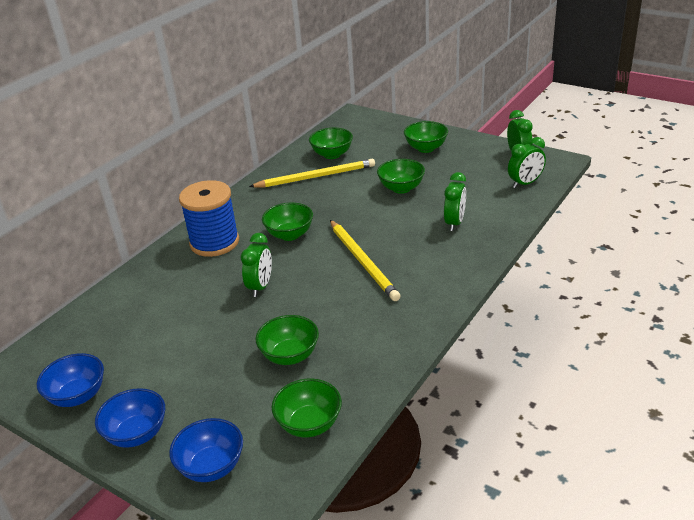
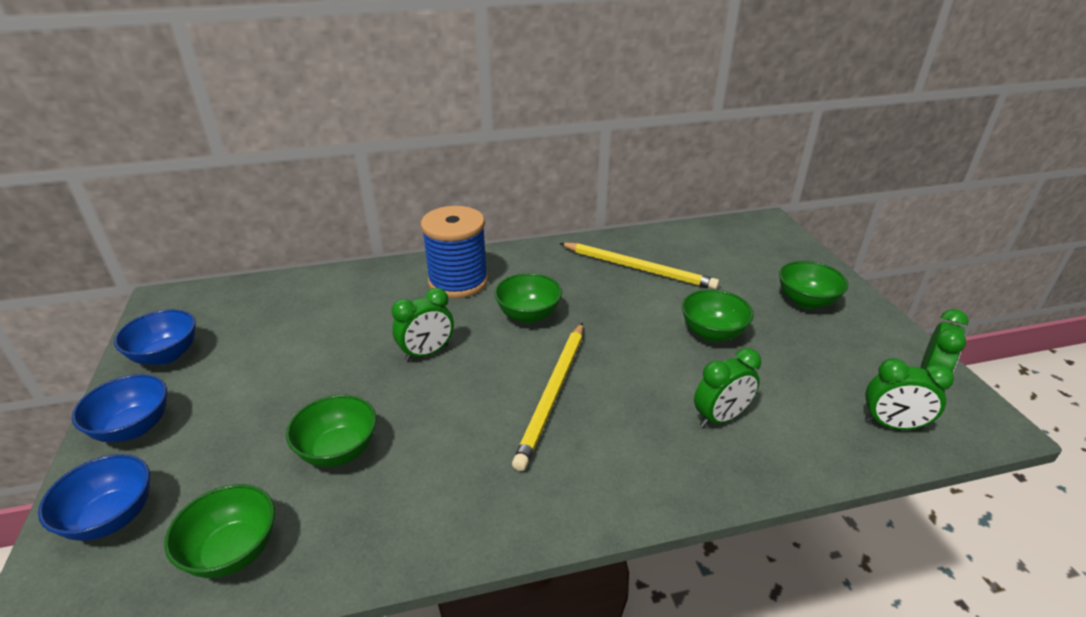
camera: 40 degrees right, 0 degrees up
(332, 154) = (687, 253): green bowl -> none

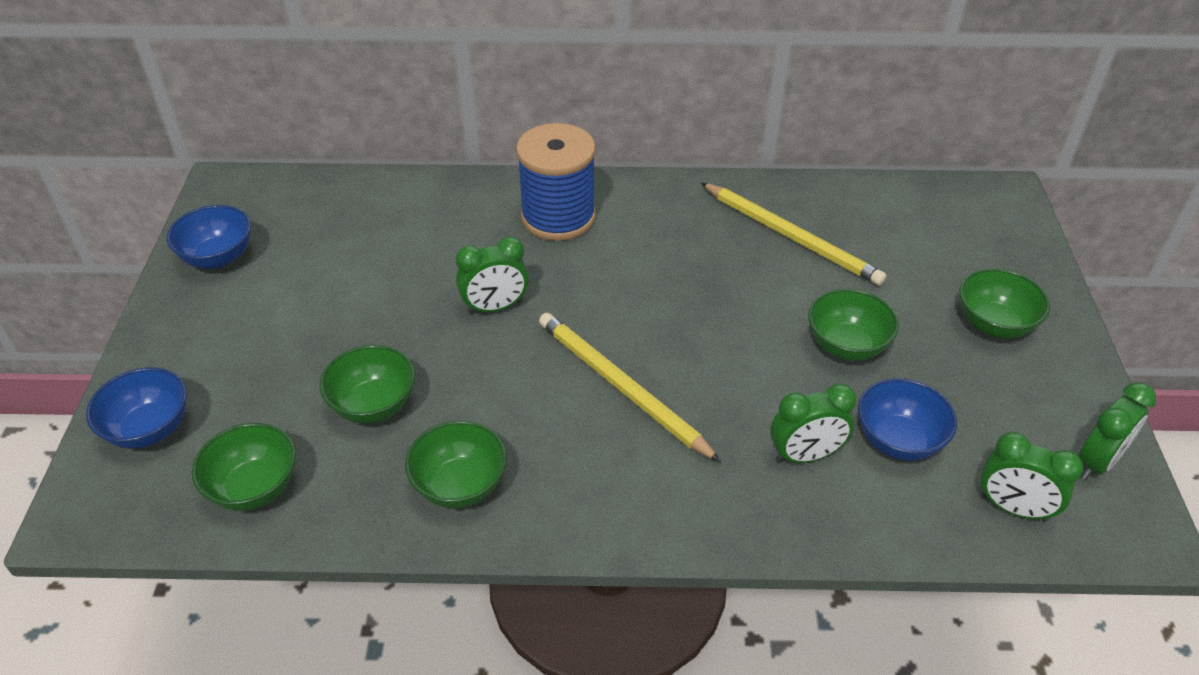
camera: 15 degrees right, 10 degrees up
(134, 428) = (178, 337): blue bowl -> blue bowl (898, 441)
(528, 315) = (628, 279): green bowl -> green bowl (460, 485)
(553, 394) = (621, 387): yellow pencil -> yellow pencil turned 105 degrees clockwise

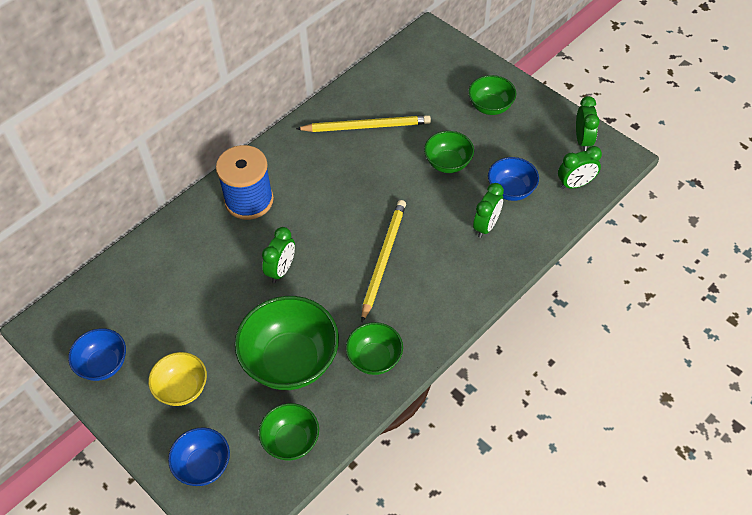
camera: 45 degrees left, 10 degrees up
(243, 338) = (182, 389): none -> yellow bowl
(373, 405) = (291, 361): green bowl -> green bowl, size x1.78
(621, 387) = (383, 259): yellow pencil -> yellow pencil turned 105 degrees clockwise

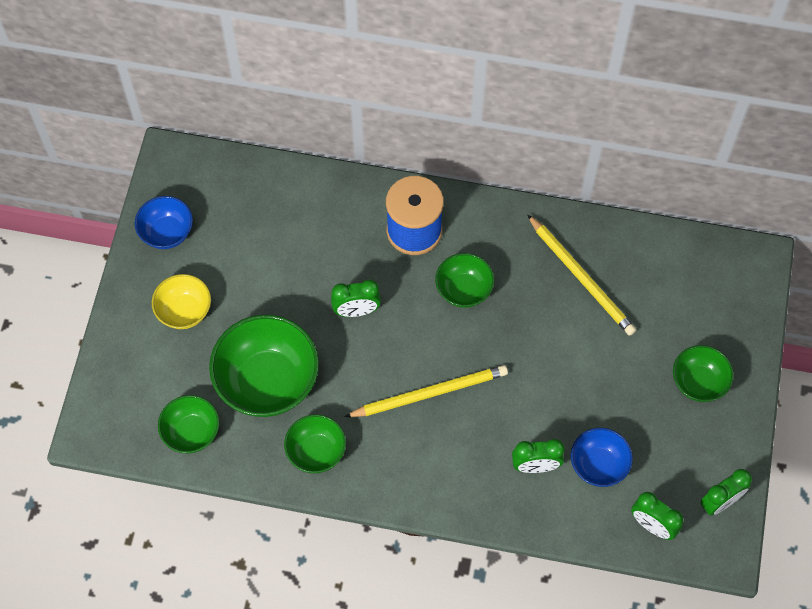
camera: 55 degrees right, 10 degrees up
(203, 466) = (126, 377): blue bowl -> none
(448, 163) = (589, 384): green bowl -> green bowl (464, 290)

